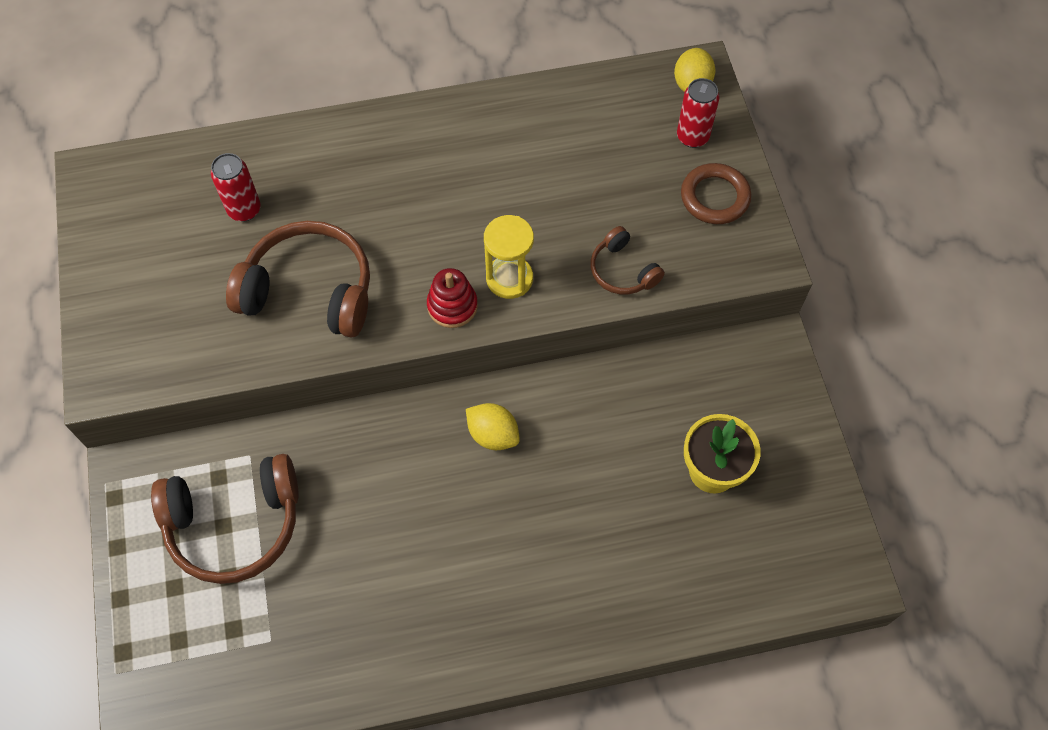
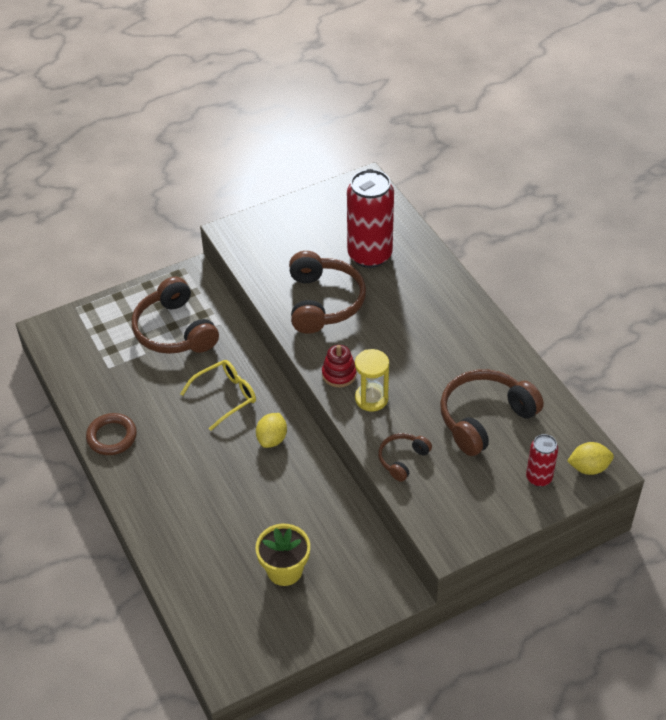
camera: 75 degrees right, 15 degrees down
(244, 210) = (369, 255): red can -> red can, size x1.95
(394, 479) = (225, 396): none -> yellow glasses
(584, 163) = (484, 418): none -> brown headphones
(715, 197) = (489, 502): brown ring -> brown ring (112, 437)

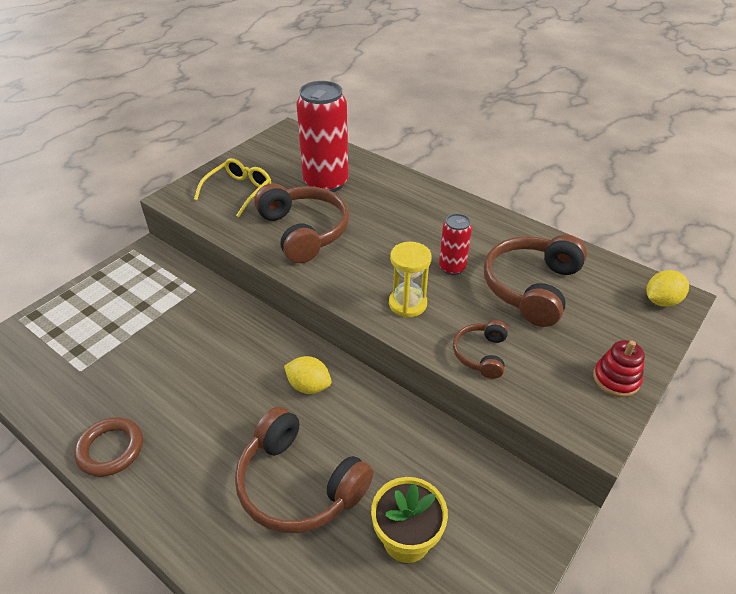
camera: 25 degrees left, 5 degrees down
(174, 331) = (146, 310): brown headphones -> brown headphones (298, 484)
(225, 396) = (234, 358): yellow glasses -> yellow glasses (239, 191)
(272, 439) = (309, 386): yellow lemon -> yellow lemon turned 60 degrees counterclockwise
(339, 374) = (359, 291): red stacking toy -> red stacking toy (616, 379)
(539, 478) = (626, 326): red can -> red can (452, 267)

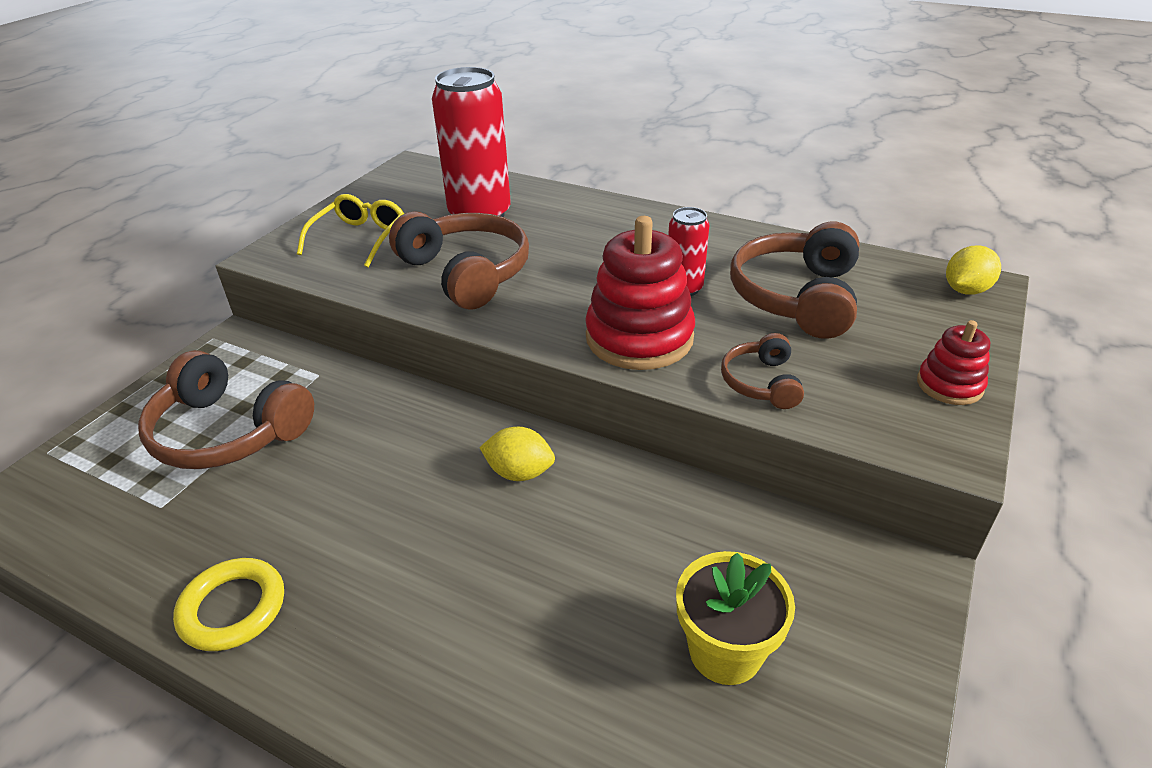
camera: 10 degrees left, 5 degrees down
(110, 449) = (233, 608): brown ring -> yellow ring
(298, 484) = (542, 606): brown headphones -> brown headphones (227, 432)
(407, 304) = (639, 338): yellow hourglass -> red stacking toy

